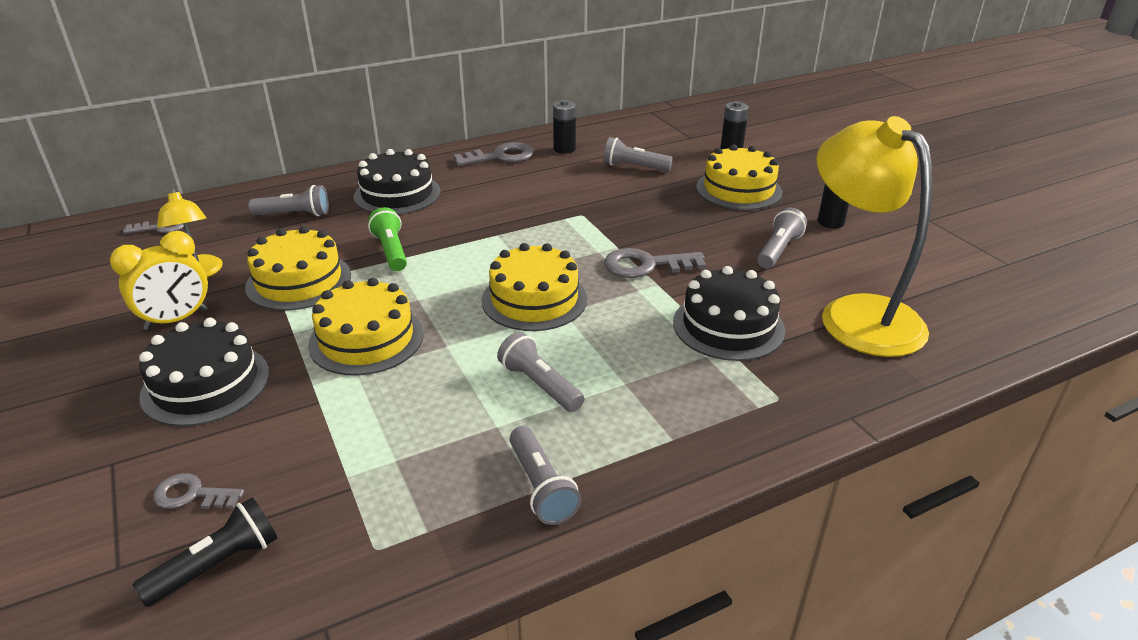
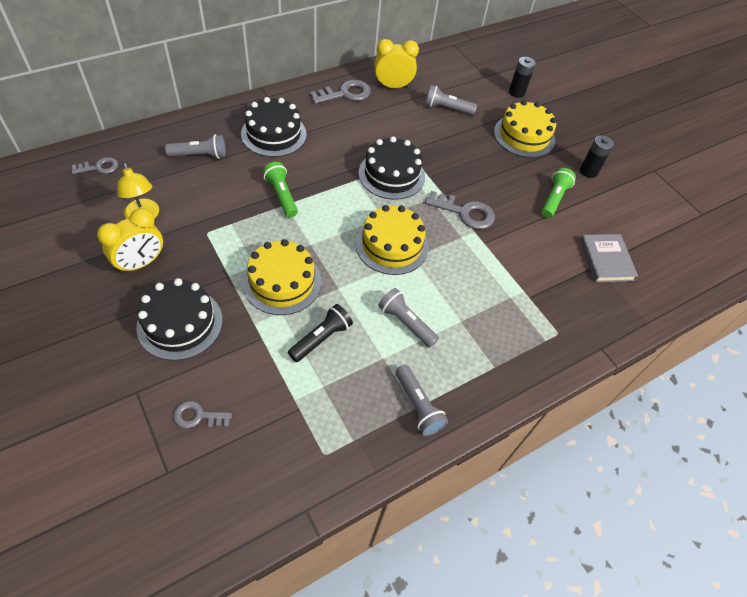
camera: 10 degrees left, 20 degrees up
(217, 565) = (230, 469): black flashlight -> black flashlight (321, 338)
(299, 281) = (220, 225): yellow cake -> none
(564, 149) = (392, 86): black battery -> yellow clock
(646, 265) = (465, 212): grey key -> grey key turned 150 degrees counterclockwise
(728, 326) = (523, 270): black cake -> black cake (391, 174)
(778, 250) = (554, 199): grey flashlight -> green flashlight
(857, 314) = (606, 260): yellow lamp -> grey book

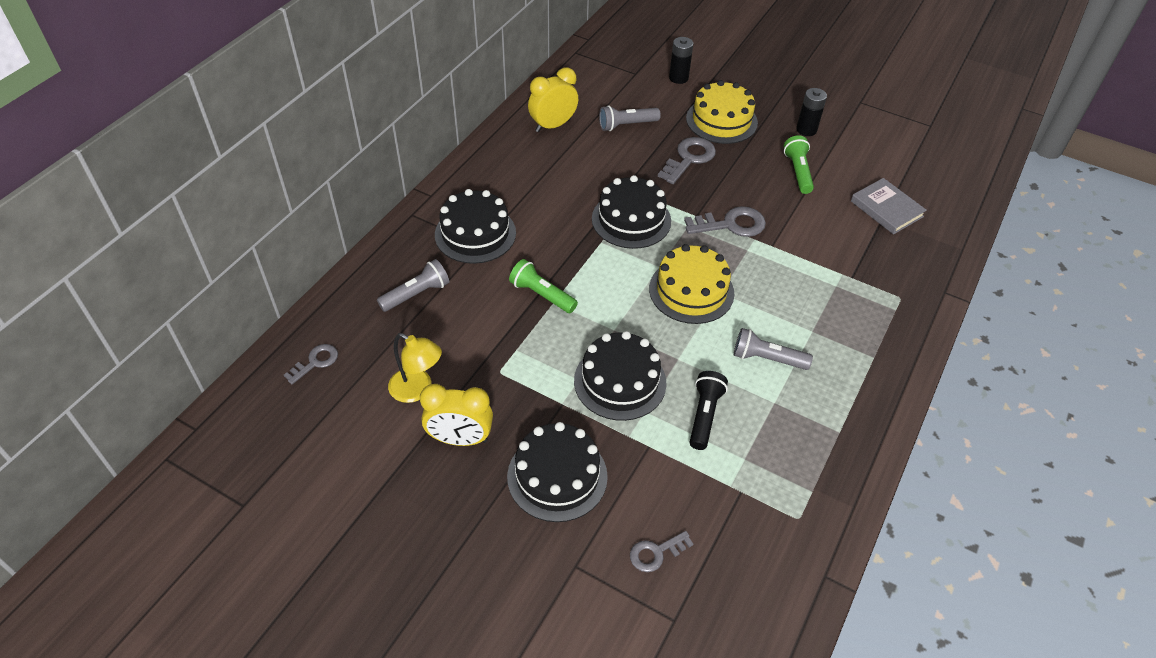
camera: 25 degrees left, 5 degrees down
(141, 263) = (460, 439): yellow clock -> yellow clock turned 75 degrees clockwise
(282, 282) = (620, 381): yellow cake -> black cake
(345, 94) = (511, 155): grey key -> grey key (689, 158)
(418, 406) = (840, 428): grey flashlight -> none

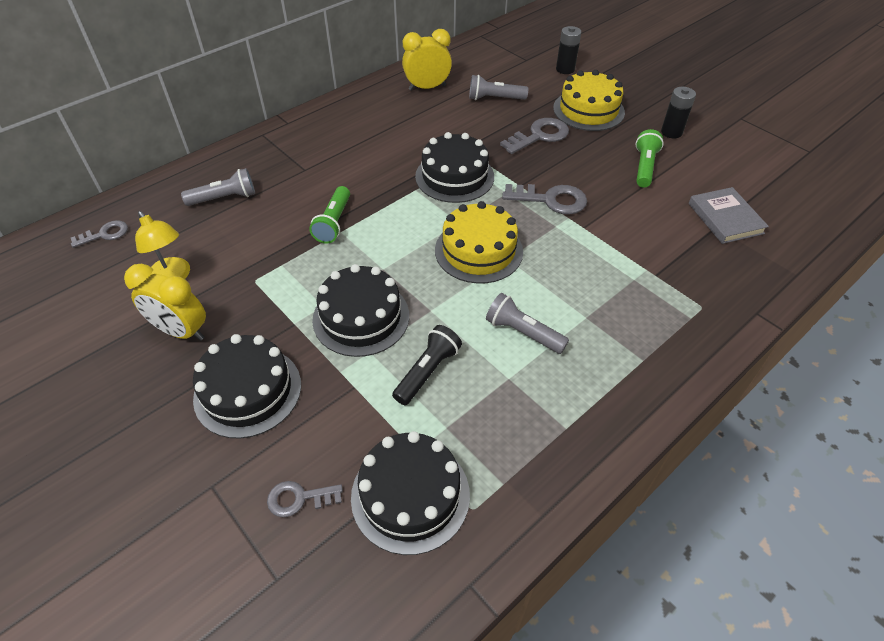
camera: 20 degrees right, 0 degrees up
(475, 234) = (306, 160): black cake -> black cake (410, 495)
(542, 295) = (334, 223): green flashlight -> green flashlight turned 135 degrees counterclockwise

